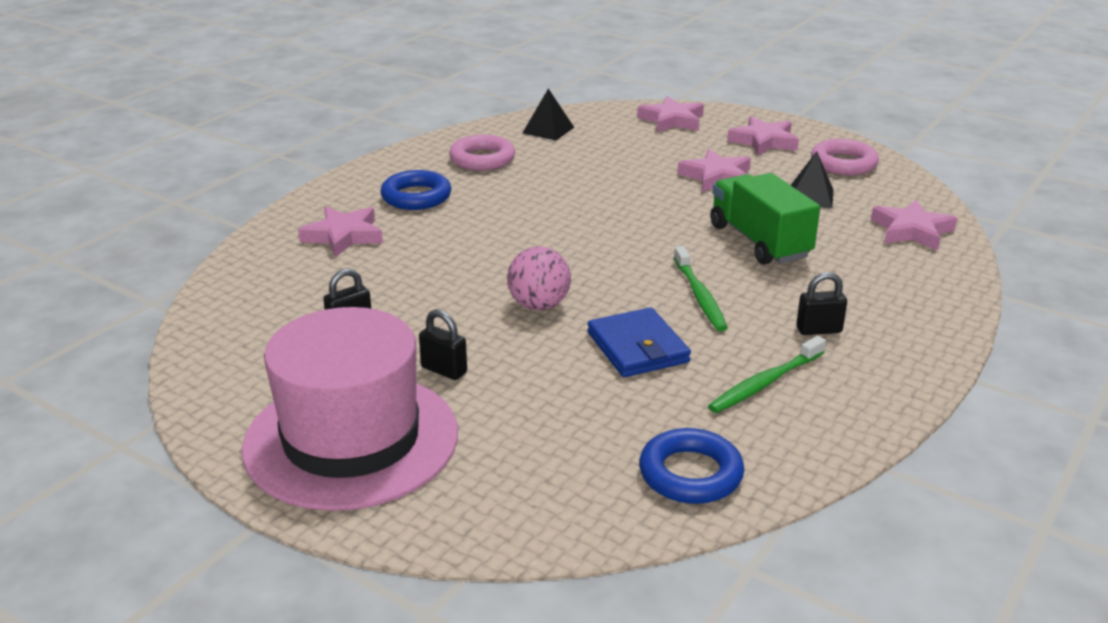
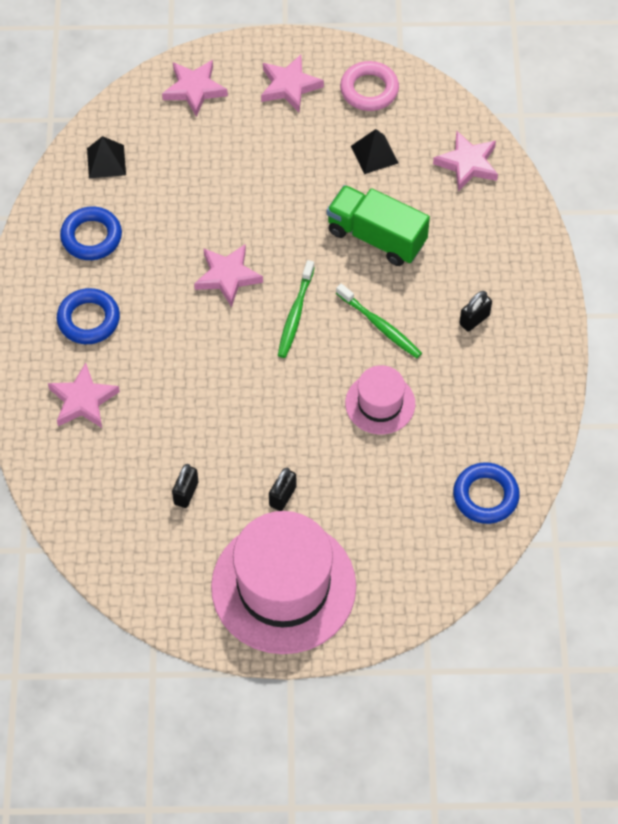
camera: 35 degrees left, 30 degrees up
(444, 370) = (282, 496): black padlock -> black padlock turned 60 degrees counterclockwise
(482, 159) = (91, 237): pink ring -> blue ring
(539, 305) = (287, 397): pink ball -> none
(637, 347) = (380, 403): blue wallet -> pink hat
(716, 177) = (290, 163): pink star -> pink star (227, 276)
(764, 383) = (475, 393): green toothbrush -> green toothbrush (295, 314)

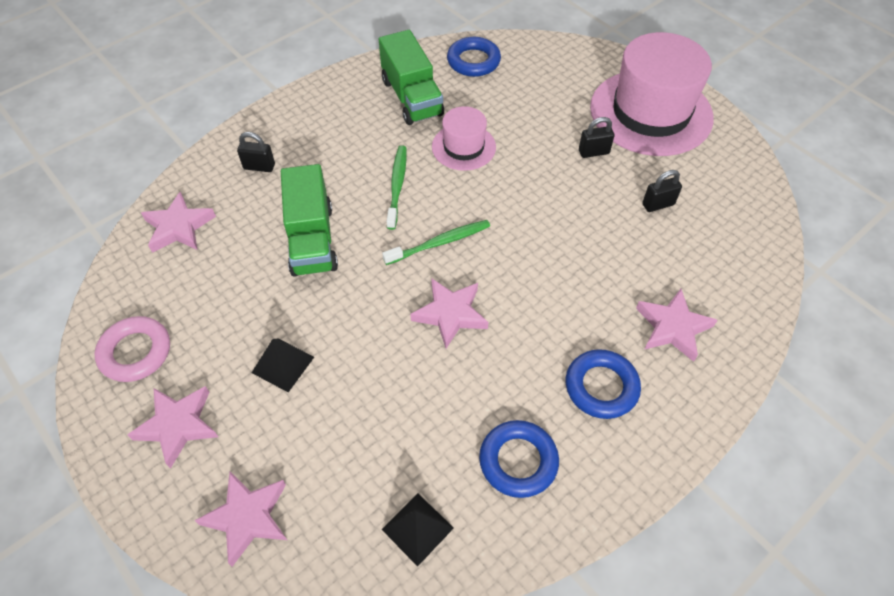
camera: 130 degrees left, 5 degrees down
(374, 154) = (218, 297): black pyramid -> black pyramid (283, 364)
(474, 319) = (338, 139): black padlock -> black padlock (259, 167)
(479, 409) = (412, 97): none -> green truck

